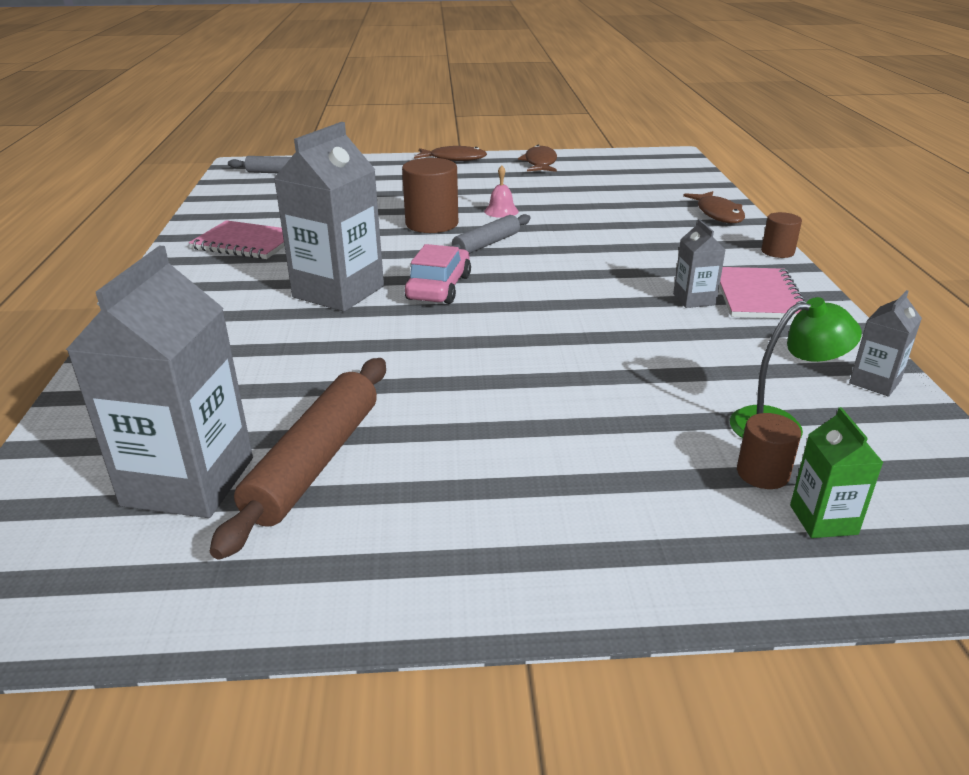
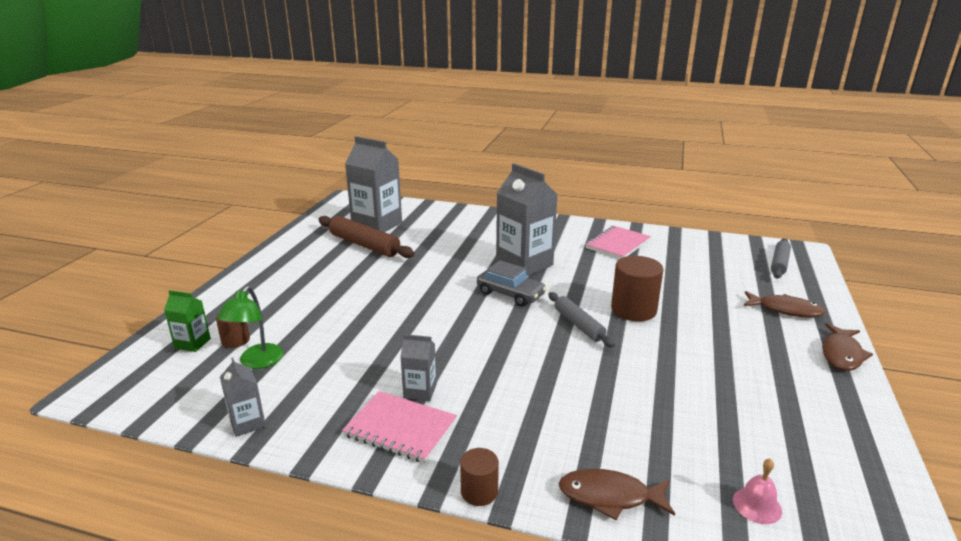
camera: 110 degrees right, 5 degrees down
(439, 287) = (510, 294): pink car -> grey car
(501, 211) = (657, 347): pink bell -> pink bell (757, 505)
(540, 163) = (832, 411): brown fish -> brown fish (785, 310)

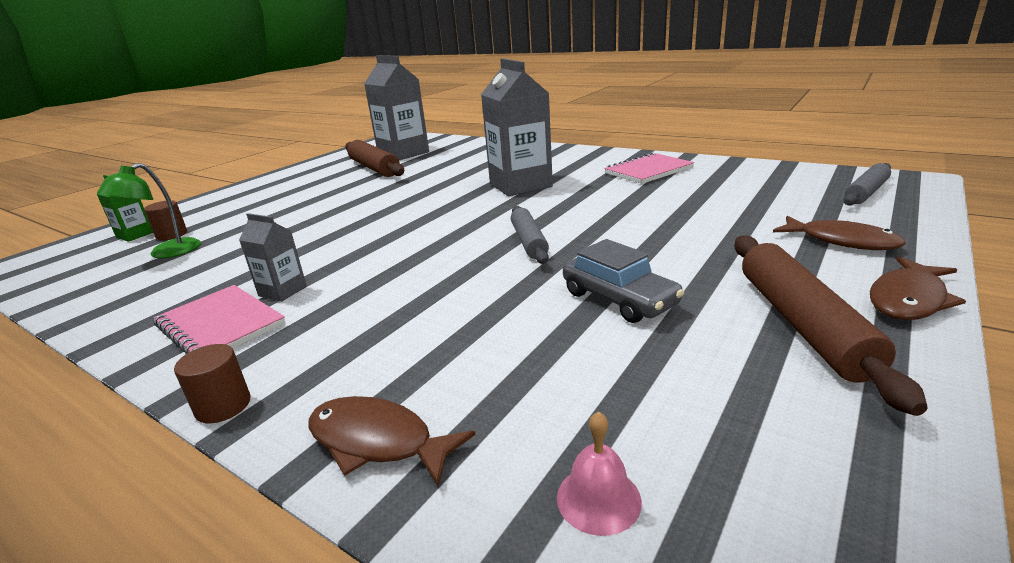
camera: 20 degrees right, 0 degrees up
(247, 423) = (90, 303): grey carton -> none
(510, 294) = (477, 210): grey car -> grey car (619, 299)
(633, 310) = (613, 230): brown cylinder -> none
(795, 378) = (802, 323): none -> brown rolling pin

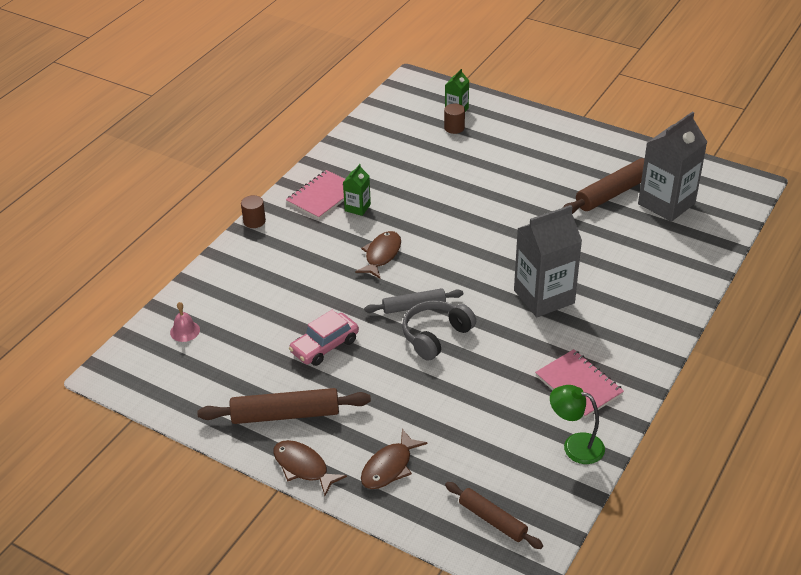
camera: 85 degrees right, 15 degrees up
(166, 253) = (421, 138): green lamp -> green lamp (575, 445)
(282, 291) = (357, 208): grey carton -> green carton
(377, 442) = (224, 271): brown fish -> brown fish (381, 255)
(585, 227) = (435, 336): none -> grey headphones
(619, 299) = (324, 346): grey car -> pink car
(866, 192) = (492, 520): grey rolling pin -> brown rolling pin

